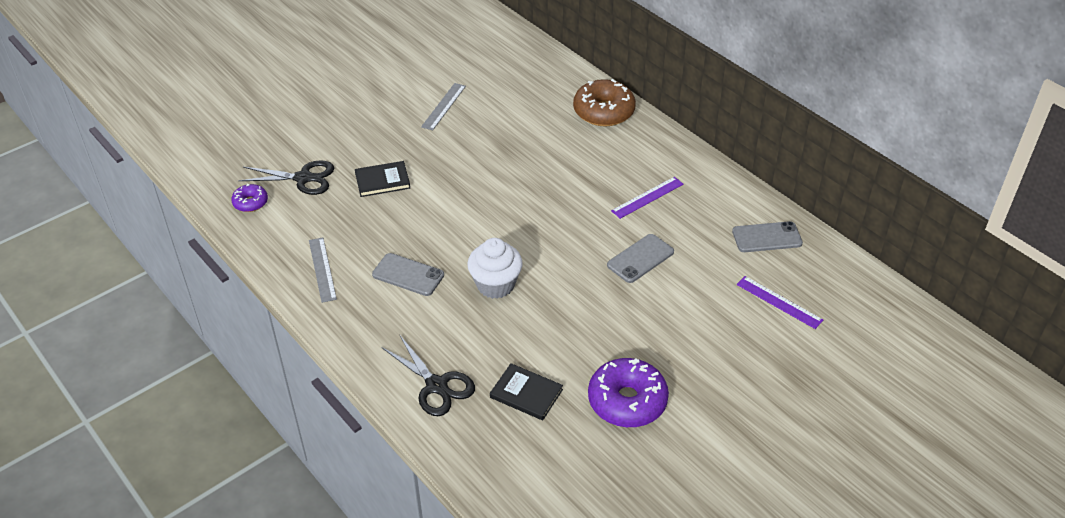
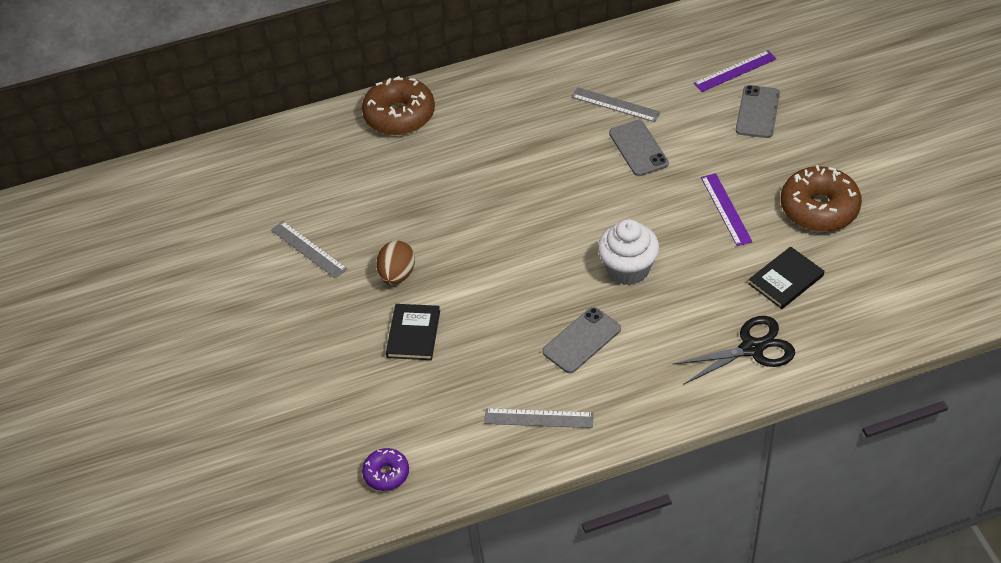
camera: 65 degrees left, 5 degrees up
(303, 178) = (368, 411): black scissors -> none
(437, 156) = (397, 275): none -> brown egg
(627, 401) = (819, 208): purple donut -> brown donut
(647, 197) = (553, 119): purple ruler -> purple ruler (726, 209)
(686, 231) = (615, 104): none -> grey ruler
(767, 237) = (649, 53): grey phone -> grey phone (758, 112)

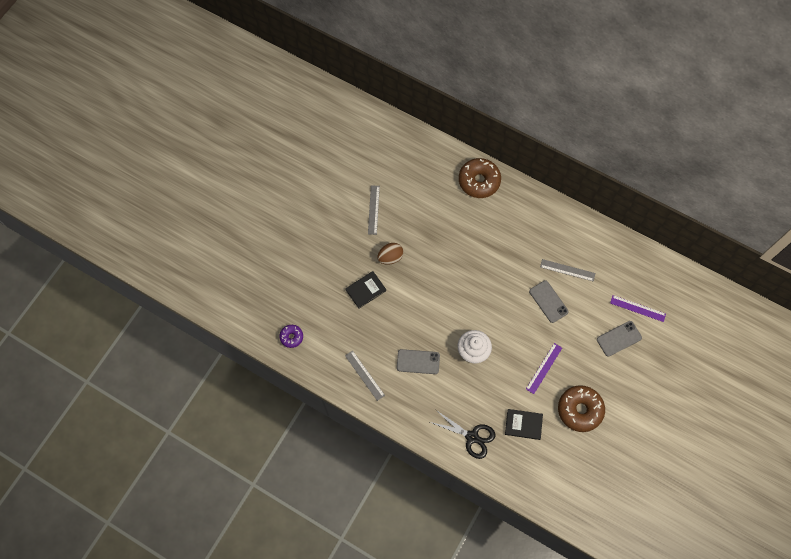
camera: 45 degrees right, 20 degrees up
(615, 104) = (567, 270): grey ruler -> grey ruler turned 60 degrees counterclockwise
(638, 148) = (548, 301): grey phone -> grey phone turned 60 degrees counterclockwise

